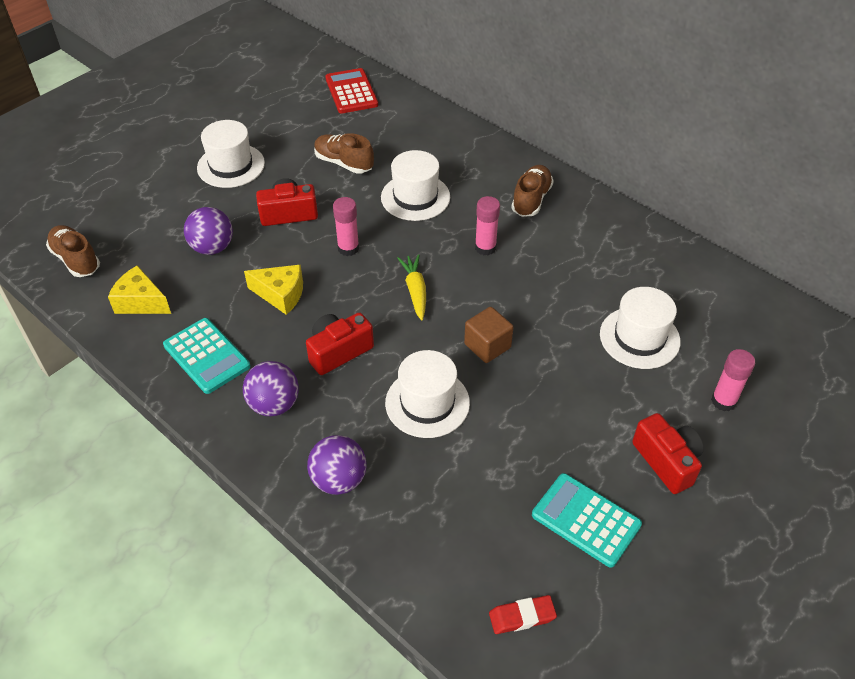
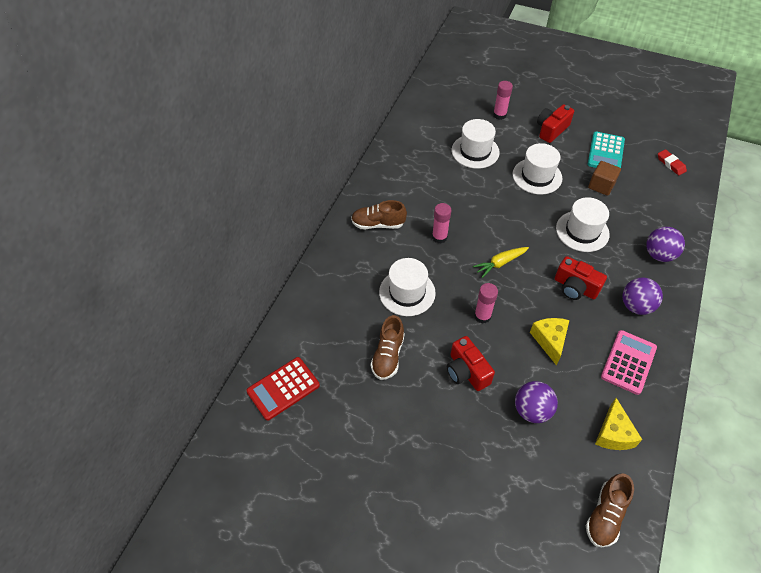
camera: 110 degrees left, 5 degrees up
(206, 356) = (628, 362): turquoise calculator -> pink calculator
(231, 166) = (430, 446): white hat -> white hat (537, 176)
(487, 346) = (523, 215): brown cube -> brown cube (601, 185)

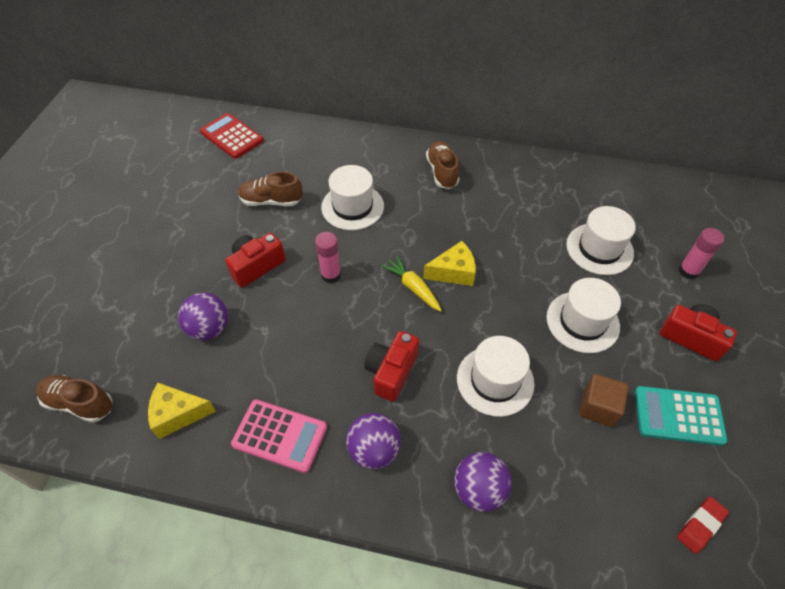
camera: 80 degrees right, 0 degrees up
(439, 237) = (438, 226): pink glue stick -> none
(549, 340) = (304, 344): yellow cheese -> yellow cheese (453, 272)

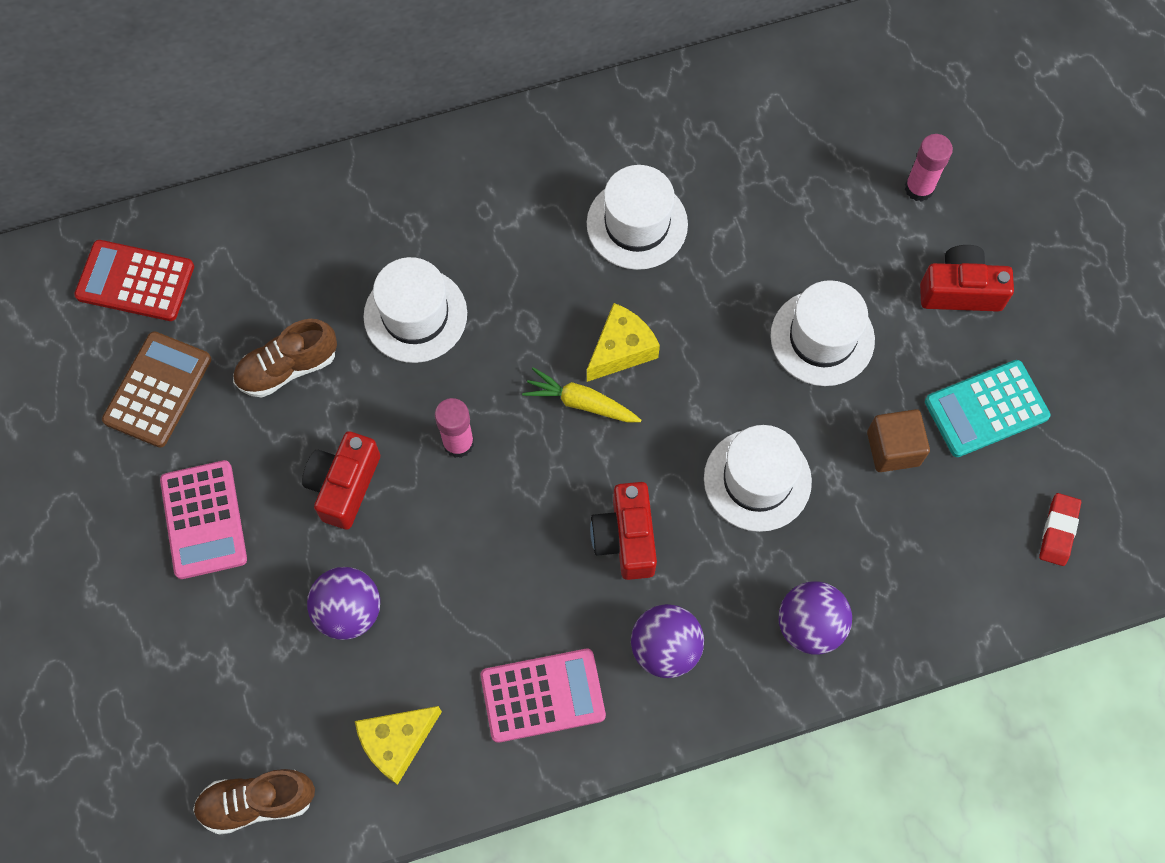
camera: 30 degrees left, 15 degrees up
(175, 248) = (204, 520): none -> pink calculator
(203, 183) = (158, 390): none -> brown calculator
(442, 172) = (509, 185): brown shoe -> none
(599, 249) = (792, 210): white hat -> white hat (637, 224)

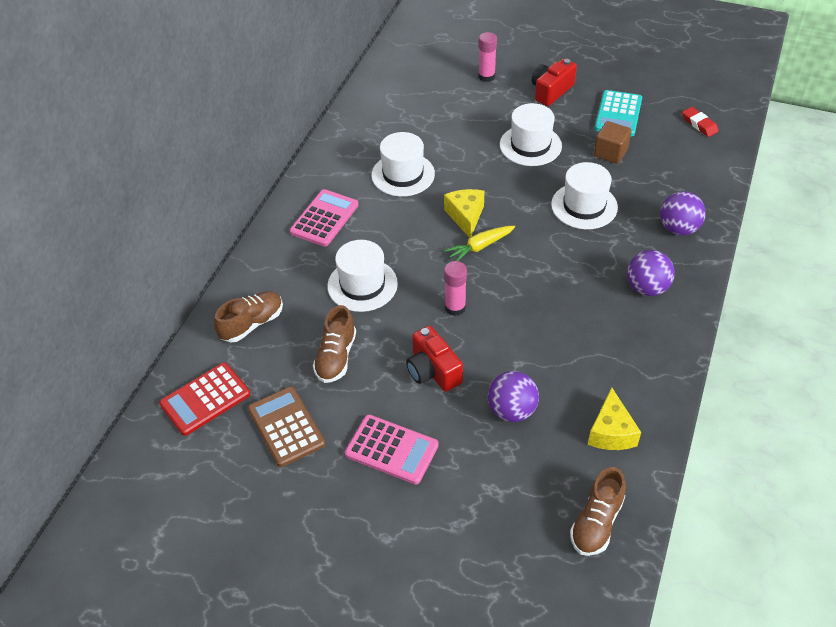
camera: 50 degrees left, 20 degrees down
(269, 244) = (252, 324): none -> brown shoe
(543, 695) = (634, 352): pink calculator -> pink calculator (324, 218)
(626, 538) = (572, 270): red camera -> none

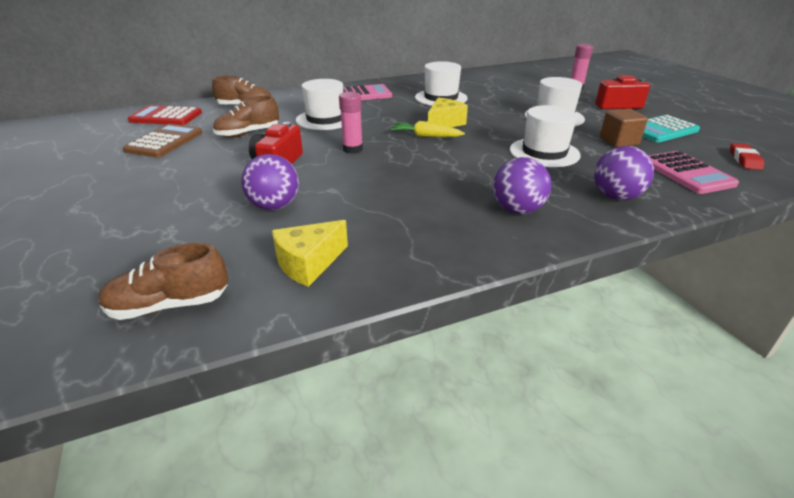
camera: 45 degrees right, 15 degrees down
(391, 450) = (176, 178): pink calculator -> pink calculator (687, 173)

